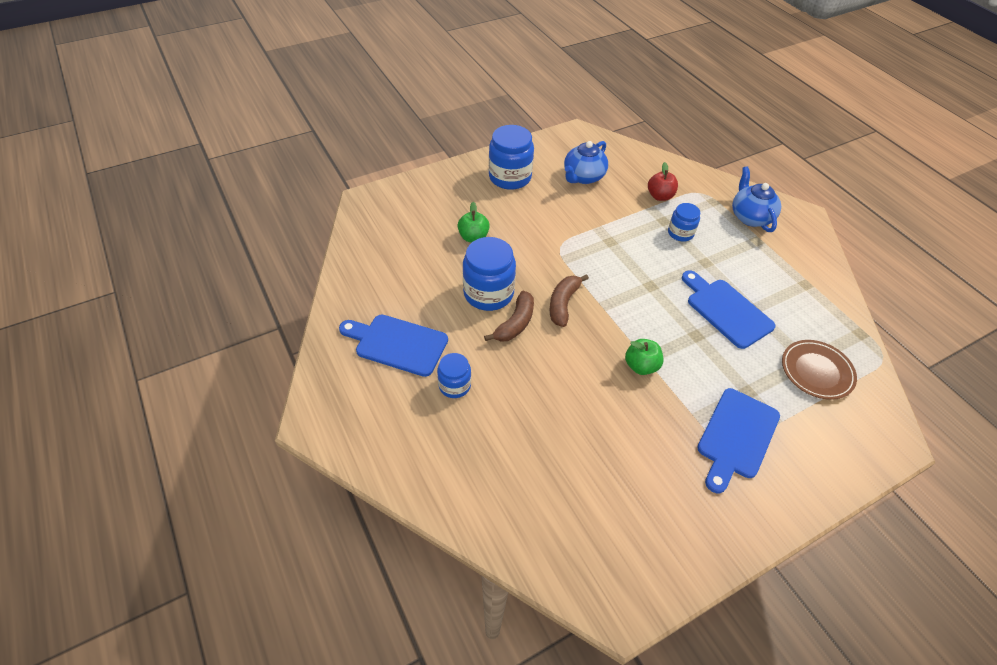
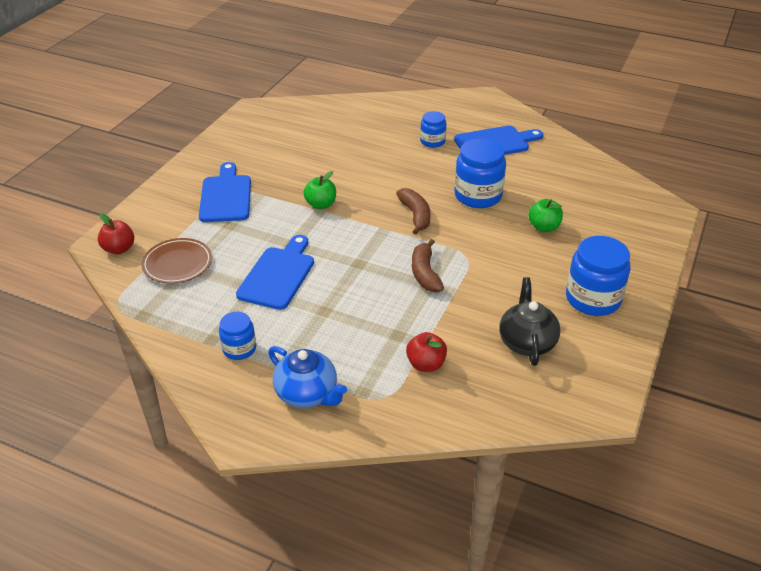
camera: 145 degrees right, 10 degrees down
(515, 323) = (435, 187): brown banana -> brown banana (425, 273)
(583, 177) = (526, 342): blue teapot -> black teapot
(680, 233) = (370, 329): blue jar -> blue jar (239, 349)
(726, 310) = (278, 275): blue cutting board -> blue cutting board turned 90 degrees counterclockwise
(876, 423) = (119, 249): none -> red apple

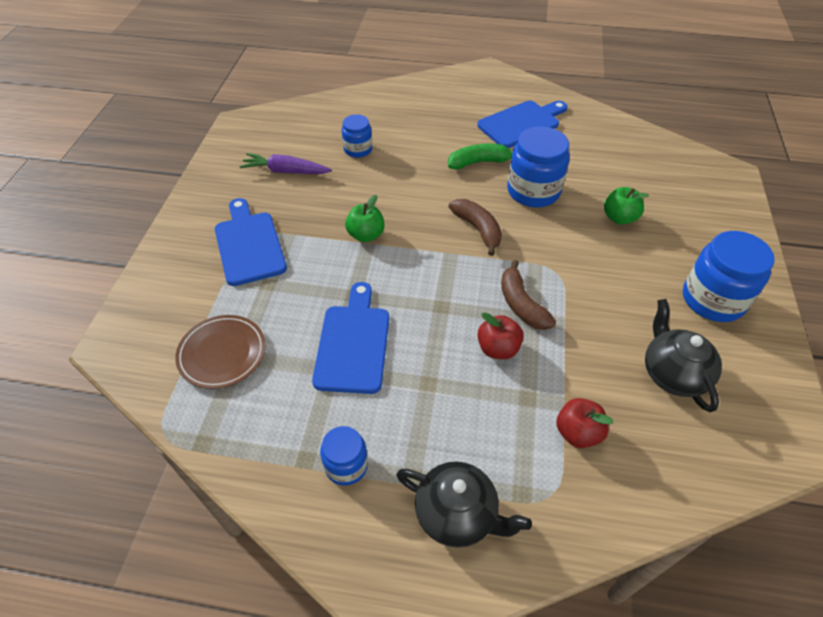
camera: 15 degrees left, 10 degrees up
(119, 249) = (138, 347): red apple -> red apple (498, 348)
(276, 149) = (285, 171): none -> purple carrot
(307, 394) = (457, 514): blue teapot -> black teapot
(432, 141) = (456, 132): blue jar -> blue jar (358, 149)
(441, 167) = (478, 162): none -> green banana

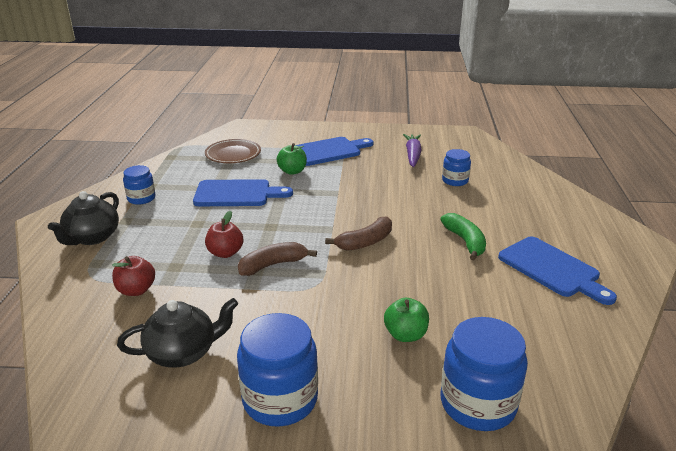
camera: 85 degrees right, 20 degrees down
(366, 235) = (347, 191): green apple -> green apple (292, 171)
(533, 191) = (431, 275): blue jar -> blue jar (478, 403)

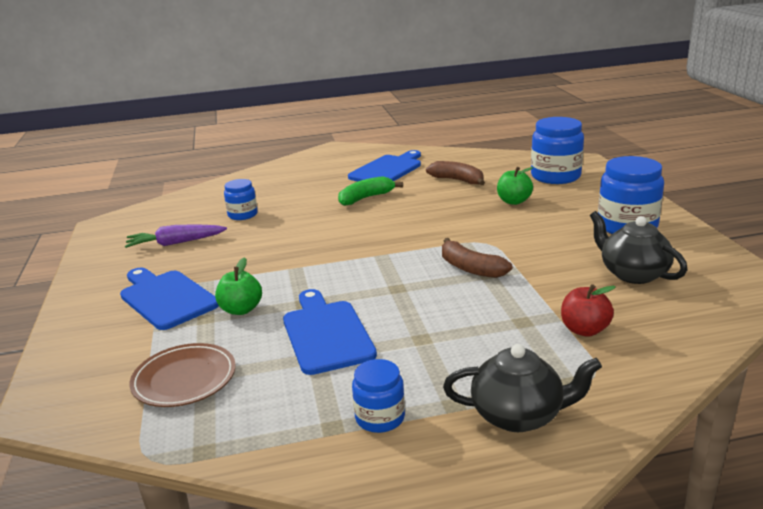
camera: 105 degrees left, 5 degrees down
(225, 253) = (471, 299): red apple -> none
(365, 242) = (395, 235): brown banana -> brown banana (457, 180)

